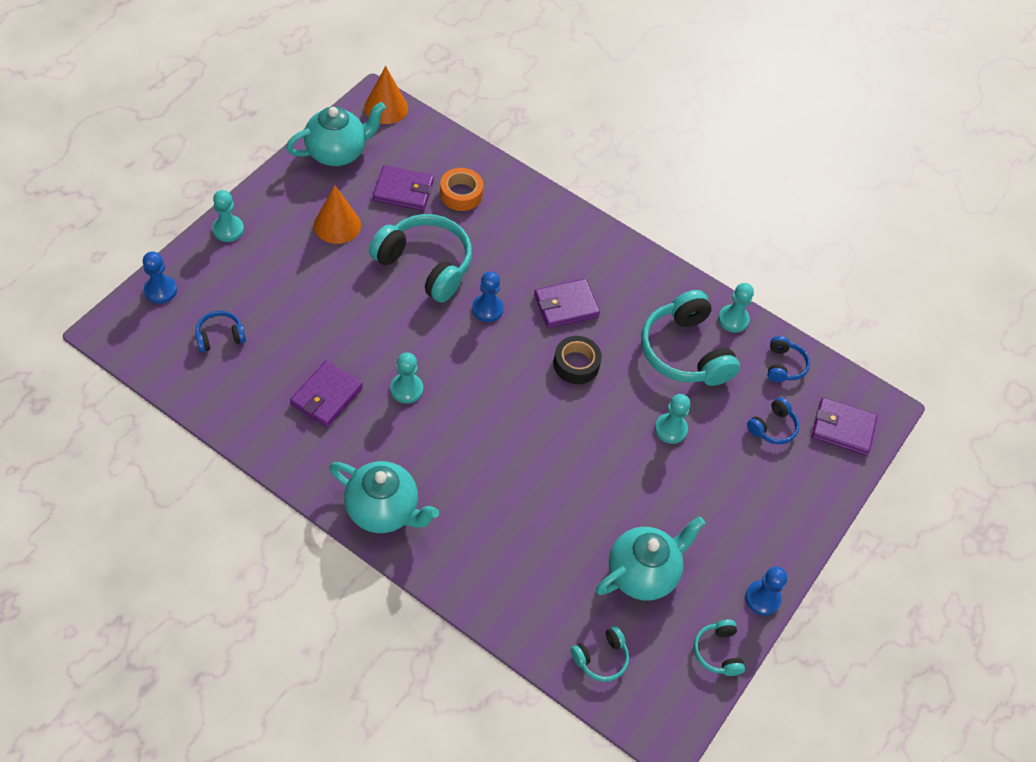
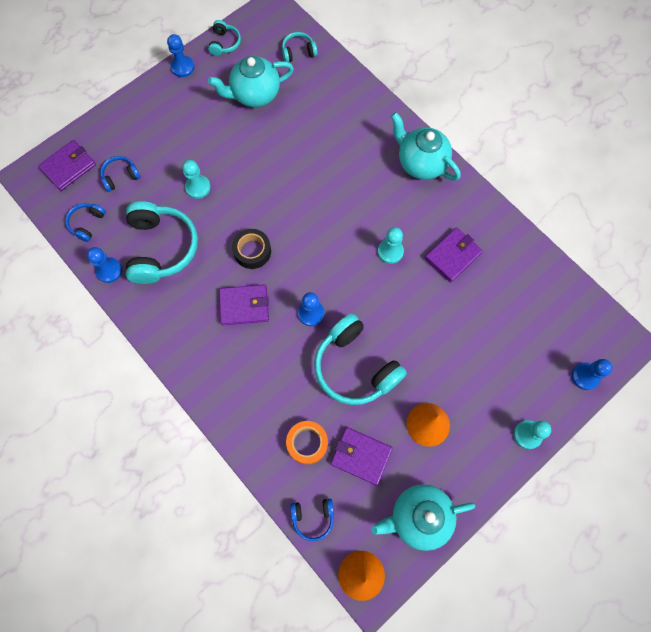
camera: 160 degrees left, 15 degrees up
(220, 336) = (534, 322): blue headphones -> blue headphones (313, 518)
(733, 319) = (109, 270): turquoise pawn -> blue pawn
(842, 428) = (68, 167): purple wallet -> purple wallet turned 75 degrees counterclockwise

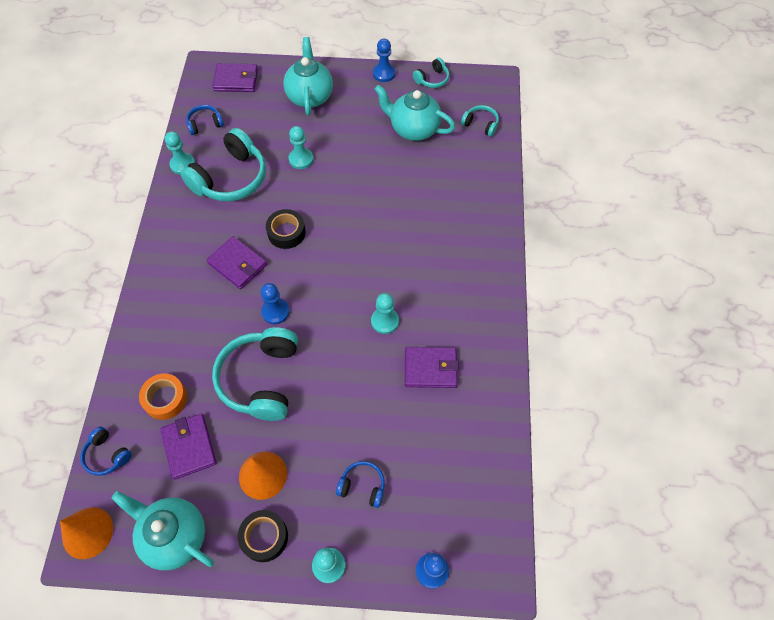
camera: 45 degrees right, 10 degrees down
(109, 270) = (182, 164): blue pawn -> turquoise pawn
(120, 176) = (260, 111): blue headphones -> blue headphones (362, 486)
(421, 163) = (485, 278): turquoise teapot -> turquoise teapot (310, 96)
(472, 459) = (264, 537): none -> black tape

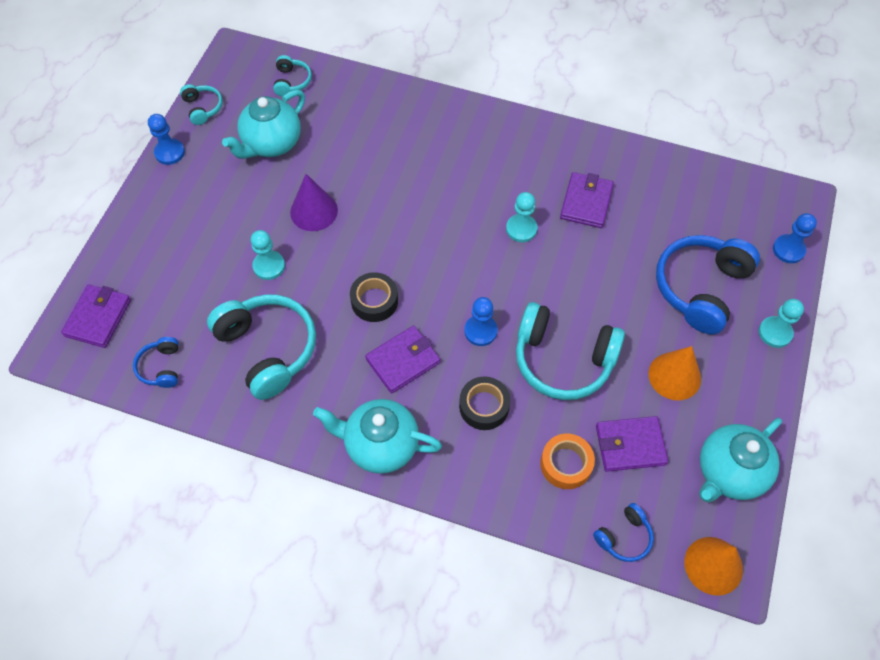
camera: 75 degrees left, 0 degrees up
(182, 164) = (221, 404): turquoise pawn -> none
(264, 537) = (740, 385): black tape -> black tape (484, 406)
(310, 96) = (170, 238): turquoise teapot -> turquoise teapot (380, 445)
(358, 172) = (314, 211): none -> purple cone
(362, 486) = (700, 288): blue headphones -> blue headphones, size x2.07
(480, 124) = (292, 81): turquoise headphones -> turquoise headphones turned 135 degrees clockwise

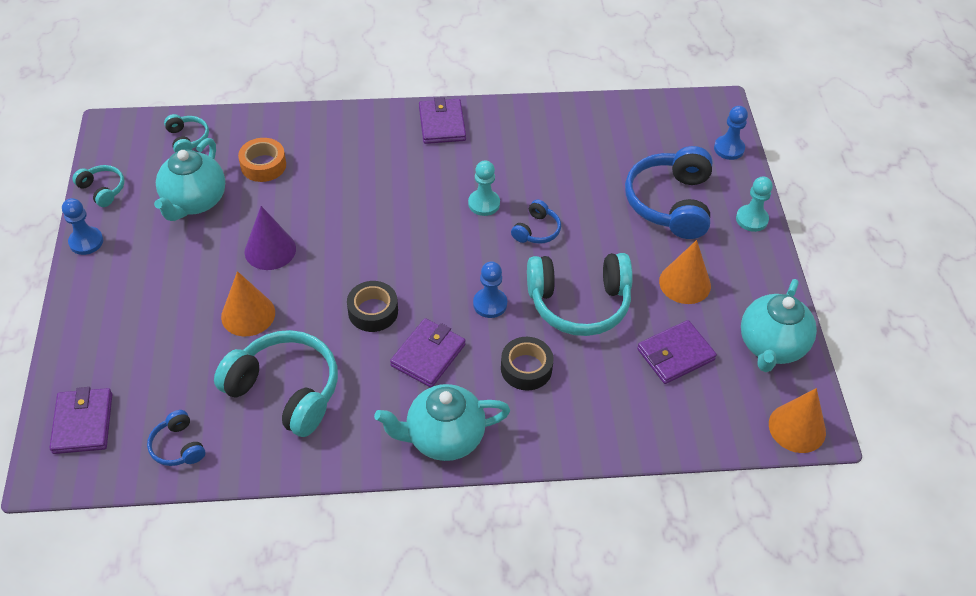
camera: 25 degrees left, 10 degrees down
(269, 266) = (248, 314): turquoise pawn -> orange cone
(566, 464) = (626, 391): orange tape -> orange tape (263, 165)
(586, 202) = (532, 163): purple wallet -> purple wallet (442, 124)
(624, 537) = (709, 433): blue headphones -> blue headphones (536, 230)

